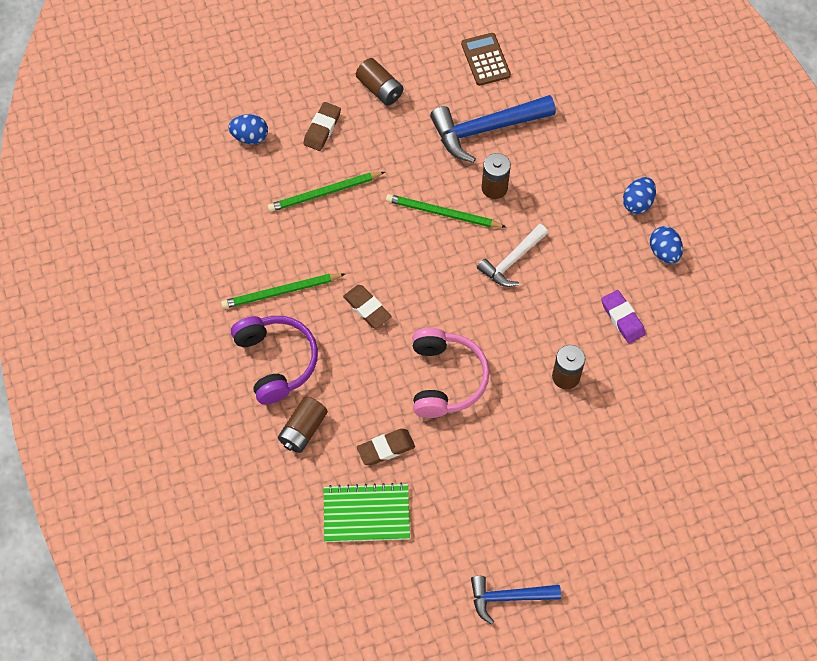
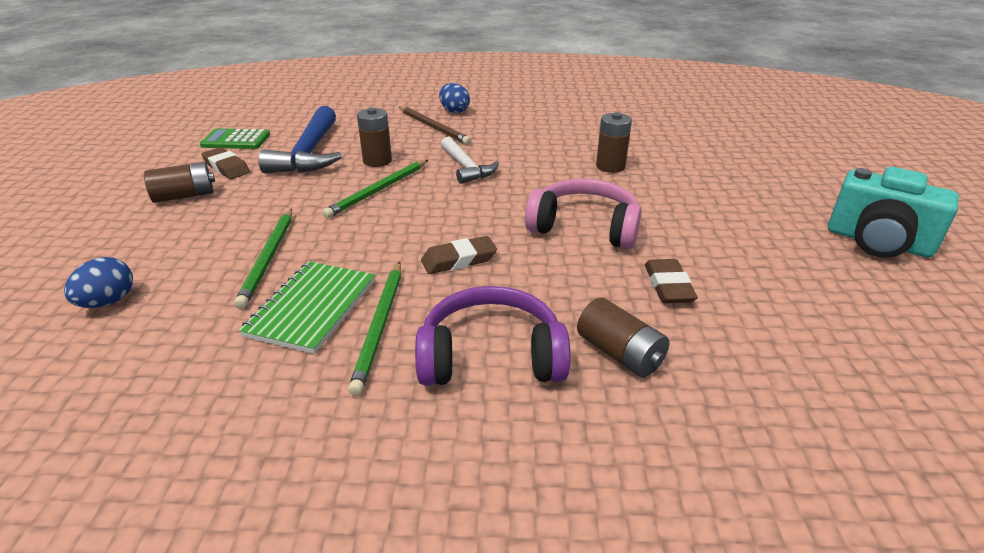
camera: 70 degrees left, 30 degrees down
(322, 128) = (179, 242): brown eraser -> brown eraser (226, 167)
(366, 514) = (768, 322): green notebook -> green notebook (312, 308)
(485, 59) = (236, 140): brown calculator -> green calculator
(508, 597) = (878, 242): blue hammer -> turquoise camera
(587, 201) = (433, 127): none -> brown pencil
(622, 318) = (562, 134): purple eraser -> none
(664, 252) = (508, 110): blue egg -> none

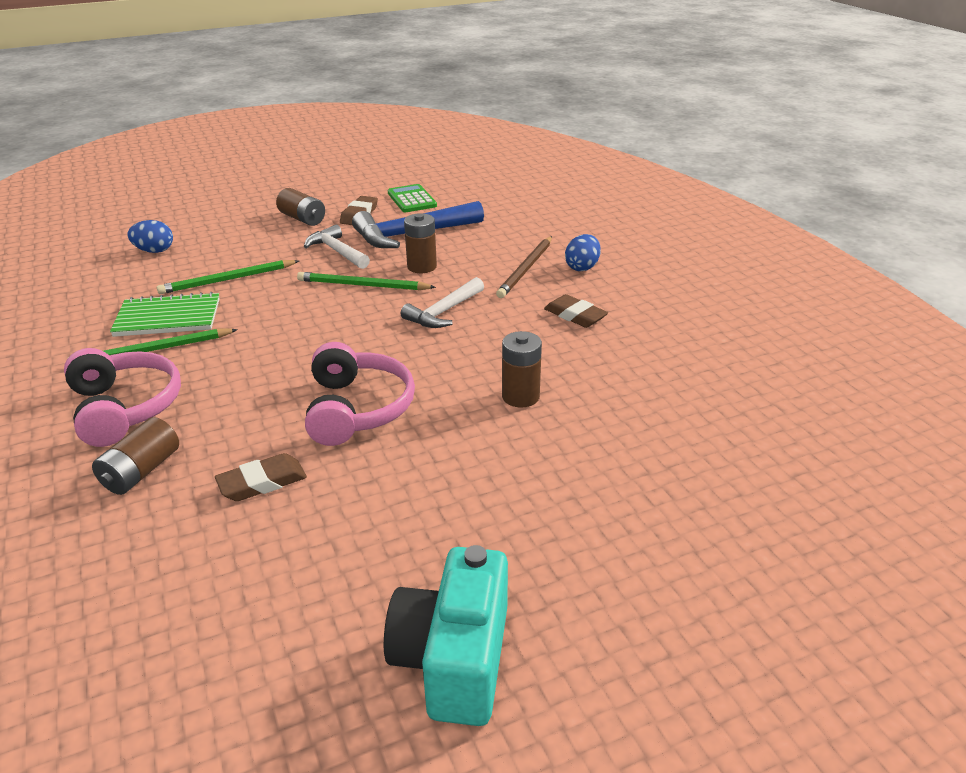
camera: 65 degrees right, 0 degrees up
(291, 191) = (337, 251): none -> white hammer
(459, 260) = (260, 356): brown eraser -> brown eraser (575, 315)
(491, 357) = (124, 408): purple headphones -> pink headphones

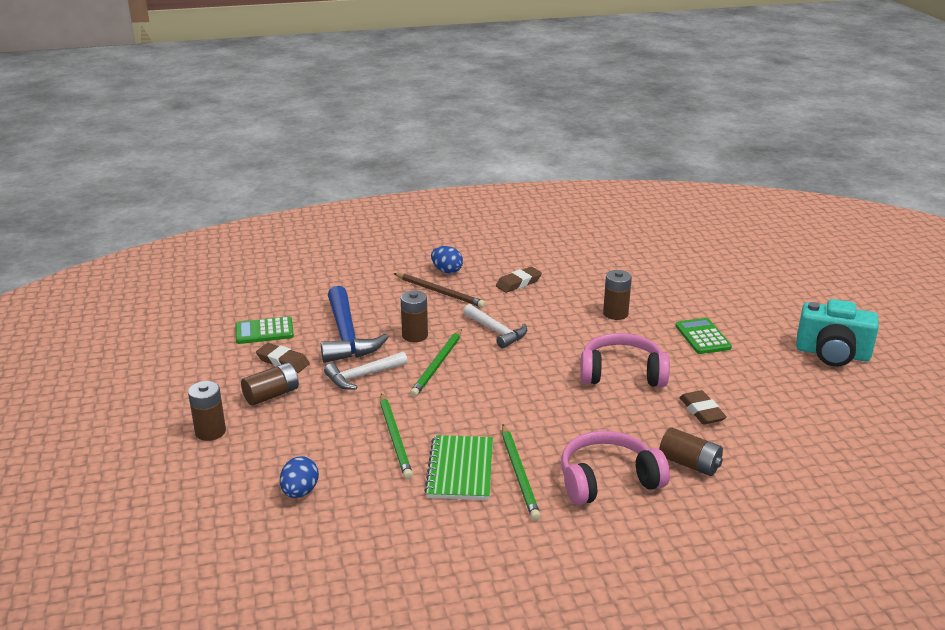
camera: 80 degrees left, 5 degrees down
(247, 206) = (210, 432): none -> brown battery
(475, 484) = (702, 337): none -> green calculator

